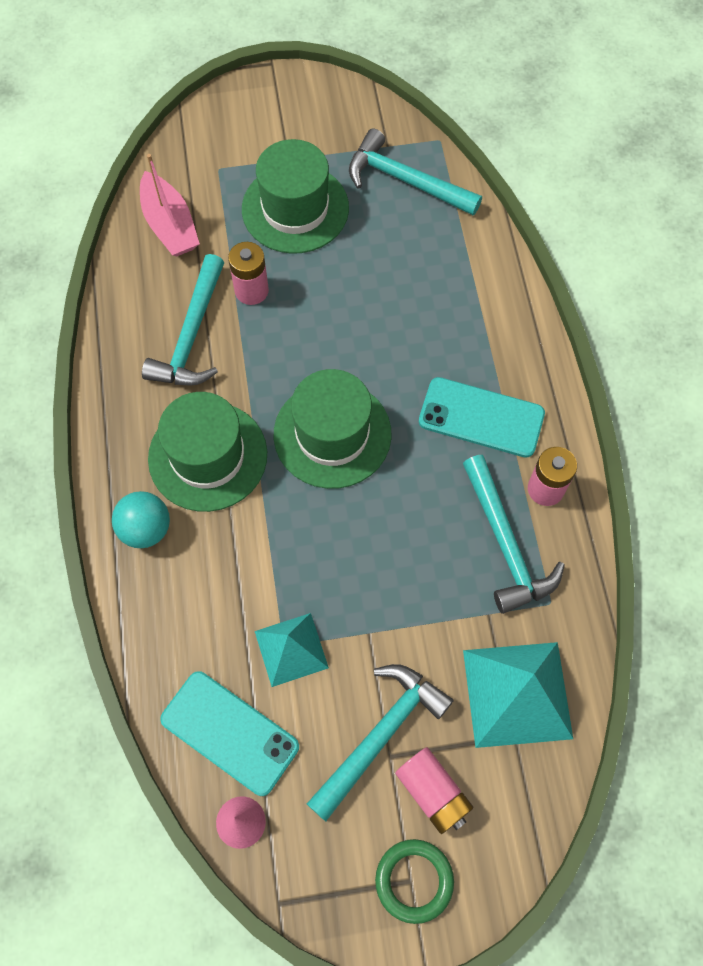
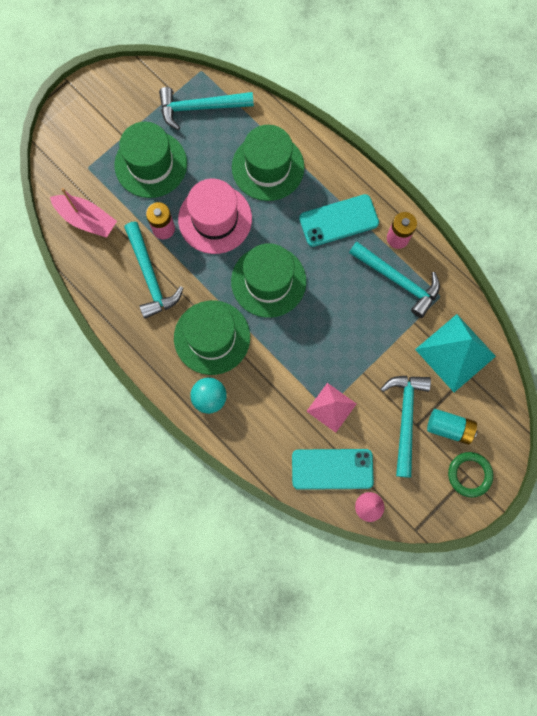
camera: 35 degrees left, 10 degrees up
(291, 649) = (331, 407): turquoise pyramid -> pink pyramid
(323, 318) = (215, 219): none -> pink hat
(433, 792) = (449, 428): pink battery -> turquoise battery
(437, 297) = (268, 167): none -> green hat

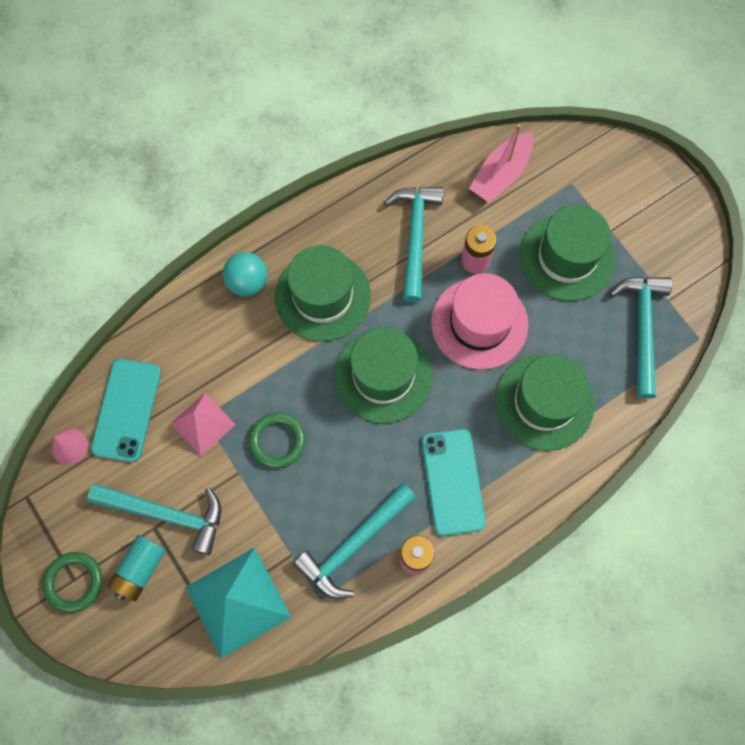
camera: 100 degrees right, 5 degrees down
(150, 276) = (415, 237): turquoise hammer -> turquoise hammer turned 105 degrees clockwise
(334, 348) = (277, 441): none -> green ring

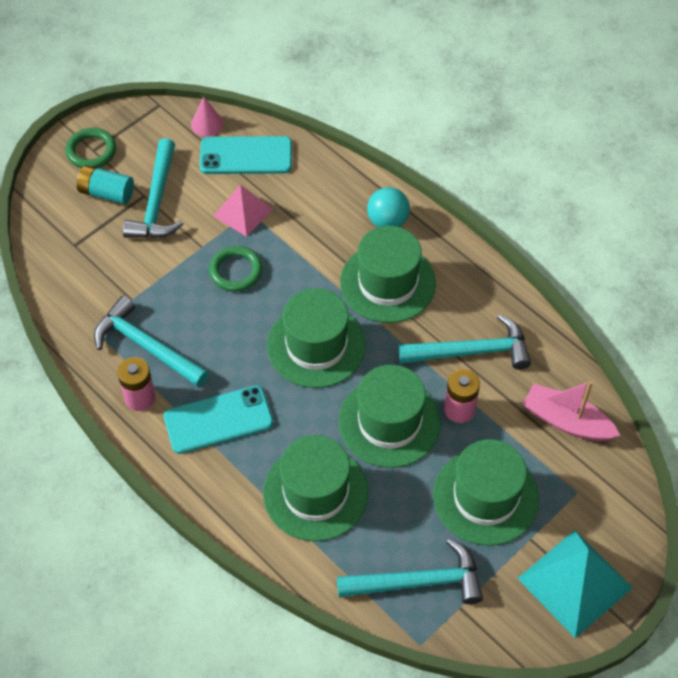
camera: 80 degrees right, 15 degrees down
(238, 601) = (86, 267): turquoise pyramid -> turquoise pyramid (575, 583)
(479, 323) = (389, 422): pink hat -> green hat

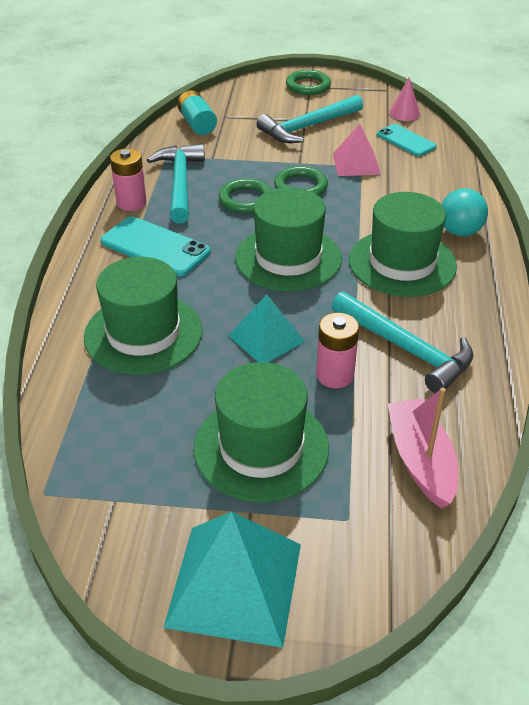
camera: 50 degrees right, 15 degrees down
(106, 193) = (284, 107): turquoise battery -> turquoise battery (197, 124)
(216, 319) = (246, 200): none -> green ring
(246, 156) = (406, 140): turquoise phone -> turquoise phone, size x0.66
(389, 422) = (266, 338): green hat -> turquoise pyramid
(418, 582) = (114, 451): turquoise hammer -> none

